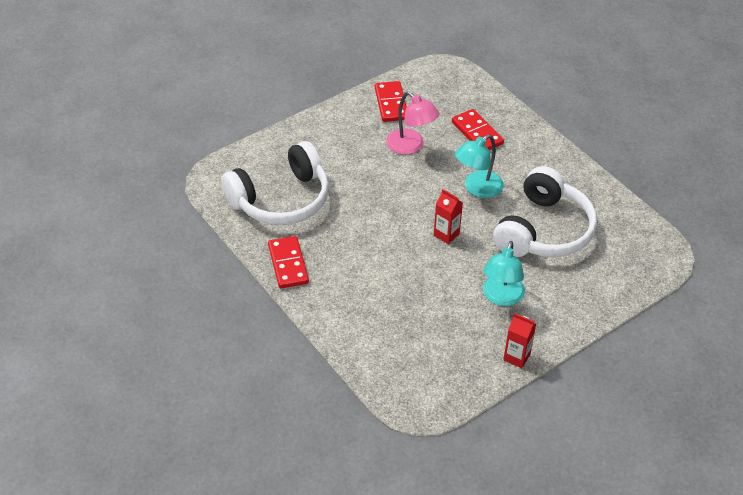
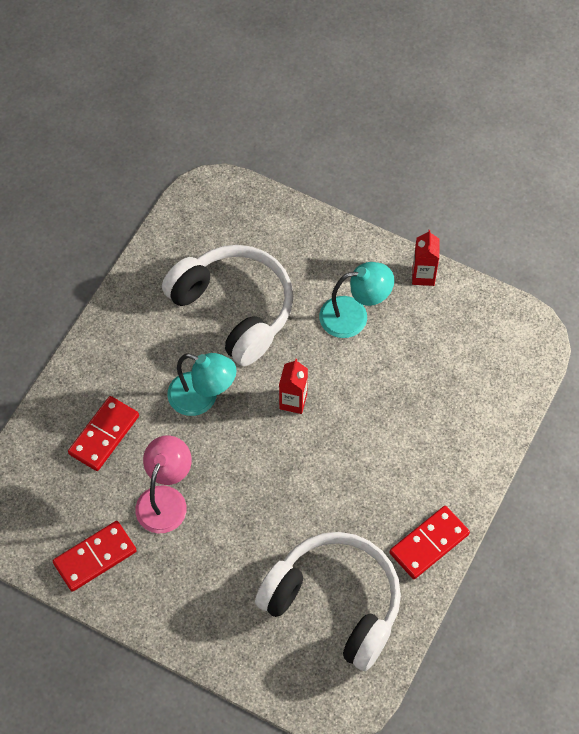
camera: 115 degrees left, 15 degrees up
(544, 230) = (234, 309): white headphones -> white headphones turned 45 degrees clockwise

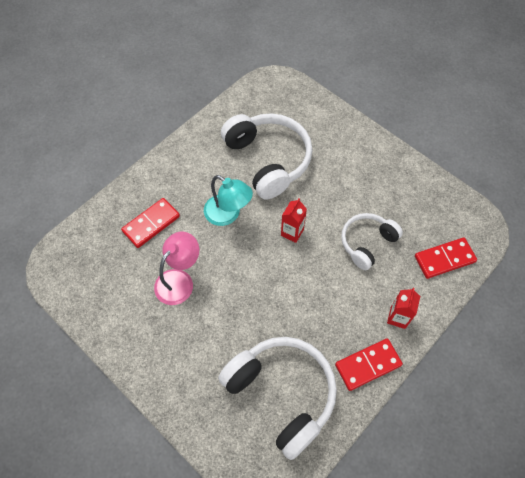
camera: 15 degrees right, 0 degrees up
(95, 557) = (115, 310): red domino -> red domino (444, 259)
(354, 316) = (352, 183): turquoise lamp -> none
(392, 392) = (367, 243): none -> white headphones
(423, 275) = (409, 167): red carton -> red carton (398, 317)

